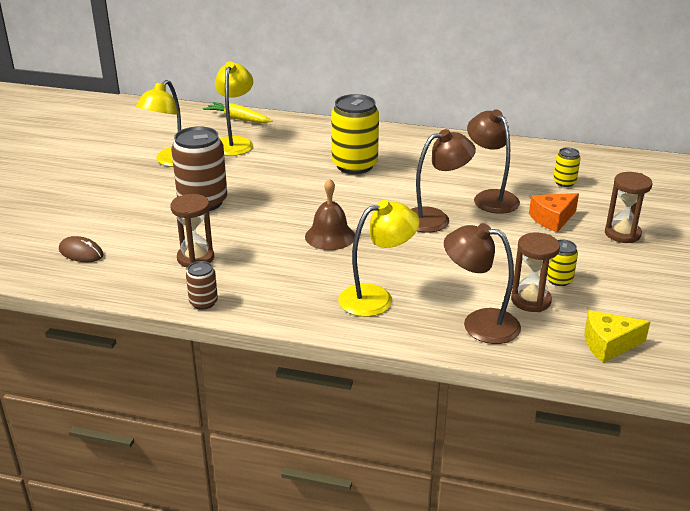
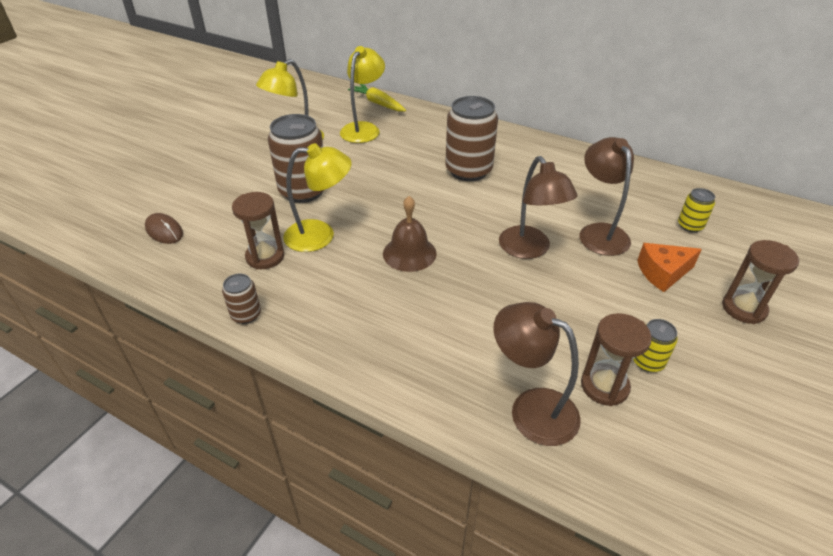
camera: 15 degrees right, 10 degrees up
(354, 165) = (468, 170): yellow can -> brown can
(376, 298) = (427, 345): yellow lamp -> yellow lamp (320, 235)
(435, 218) = (529, 250): brown lamp -> brown lamp turned 75 degrees clockwise
(608, 344) = (686, 479): yellow cheese -> none

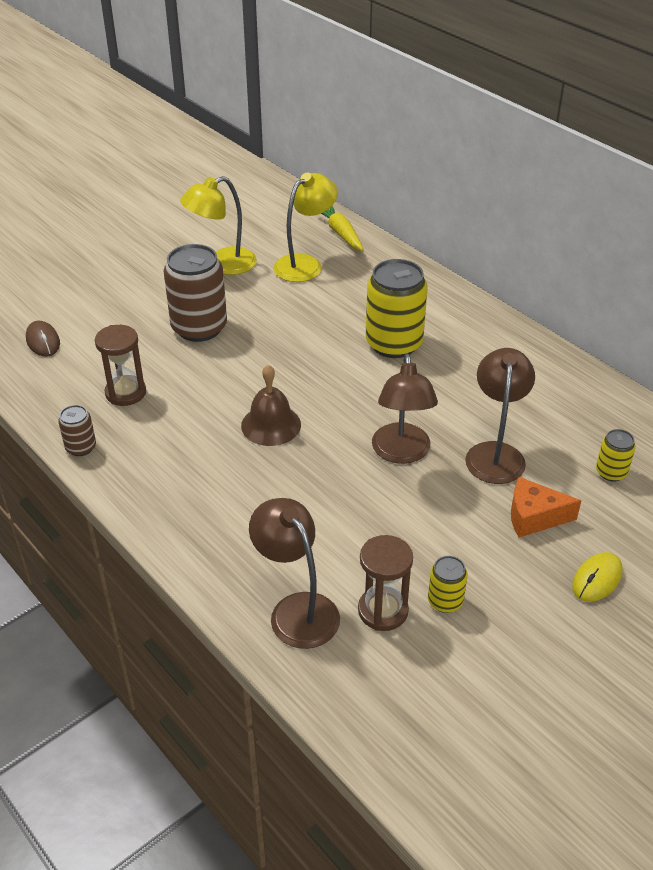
camera: 20 degrees right, 0 degrees up
(320, 235) = (191, 382): yellow lamp -> none
(468, 170) = (394, 344): brown can -> yellow can
(744, 308) = (597, 579): brown hourglass -> yellow mouse

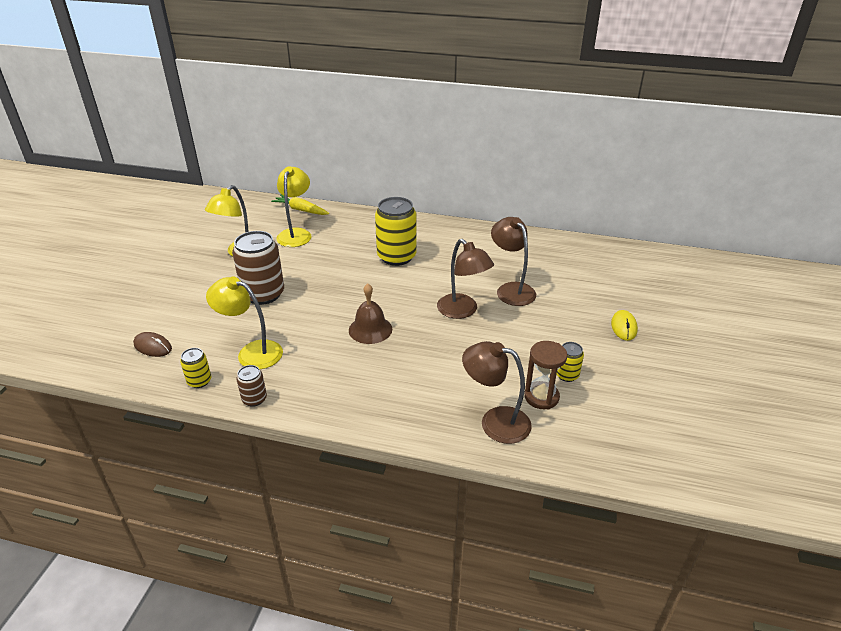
camera: 35 degrees left, 5 degrees down
(125, 393) = (252, 352): brown hourglass -> yellow lamp
(534, 517) = (563, 312): orange cheese -> none
(611, 472) = (575, 274): yellow can -> yellow can (199, 381)

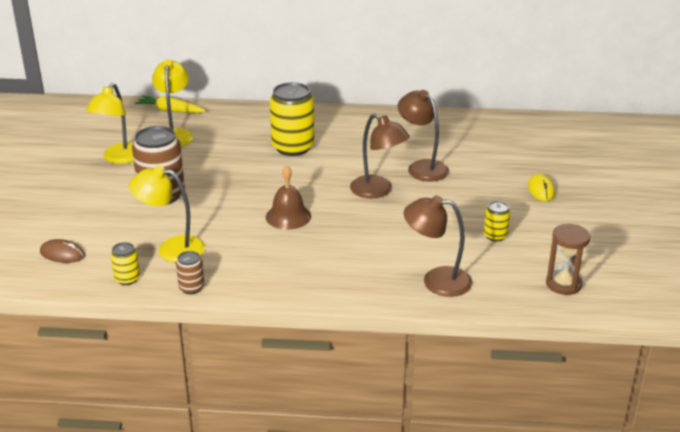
camera: 10 degrees left, 5 degrees down
(541, 397) = (475, 256): brown hourglass -> brown hourglass (563, 284)

